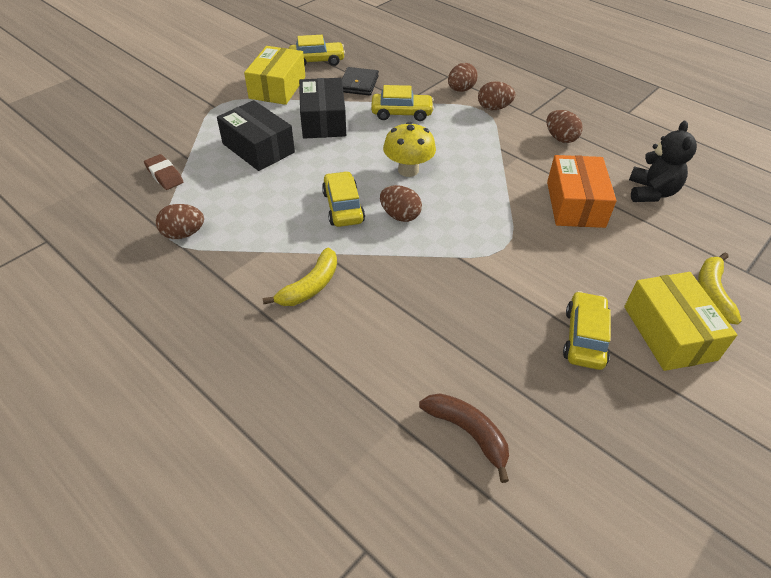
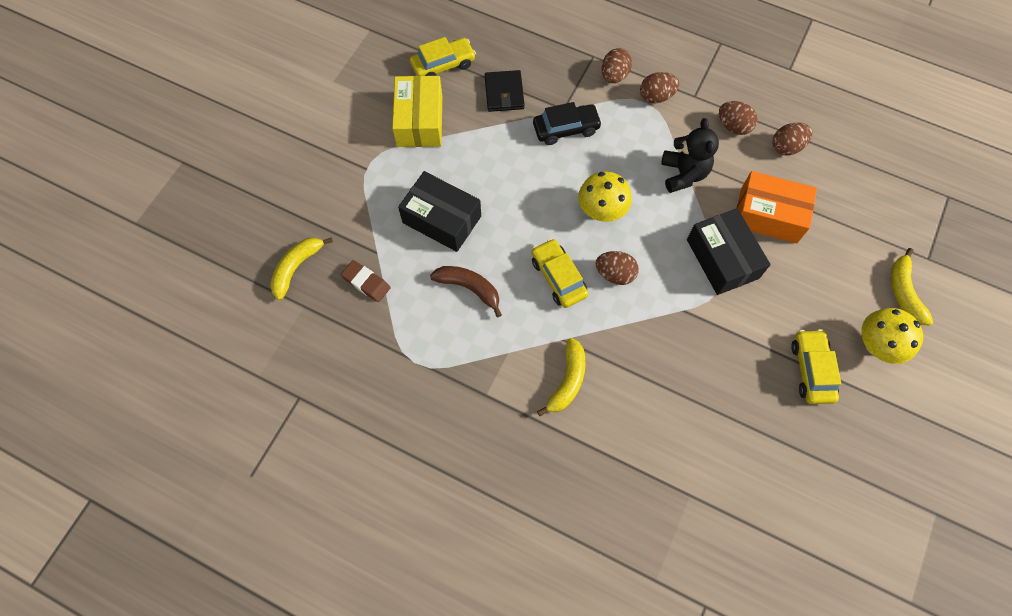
camera: 15 degrees left, 20 degrees up
(112, 154) = (297, 267): none -> yellow banana
(183, 234) = (424, 352): brown egg -> brown egg (786, 147)
(323, 120) = (490, 161): black box -> black box (722, 259)
(401, 113) = (566, 129): yellow car -> black car
(468, 433) = (746, 488): brown banana -> brown banana (469, 288)
(575, 204) = (768, 215): orange box -> orange box turned 60 degrees counterclockwise
(651, 192) = (833, 181): black teddy bear -> black teddy bear (683, 174)
(669, 333) = (876, 345): yellow box -> yellow mushroom

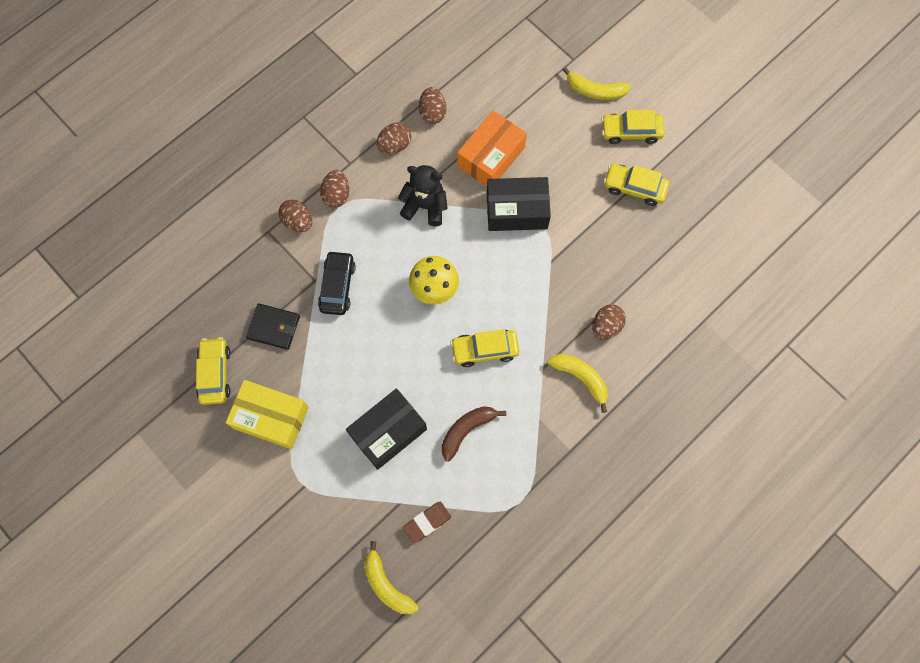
camera: 70 degrees left, 5 degrees up
(615, 274) = (499, 302): brown egg -> brown egg (606, 326)
(876, 345) = (630, 132): yellow mushroom -> yellow car

